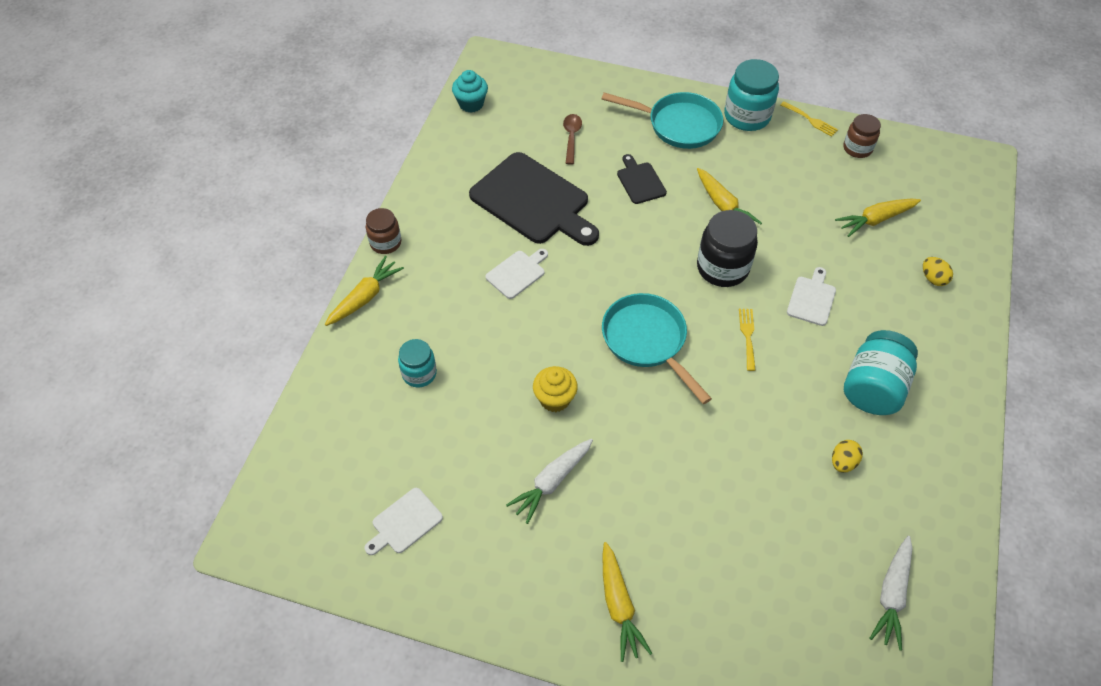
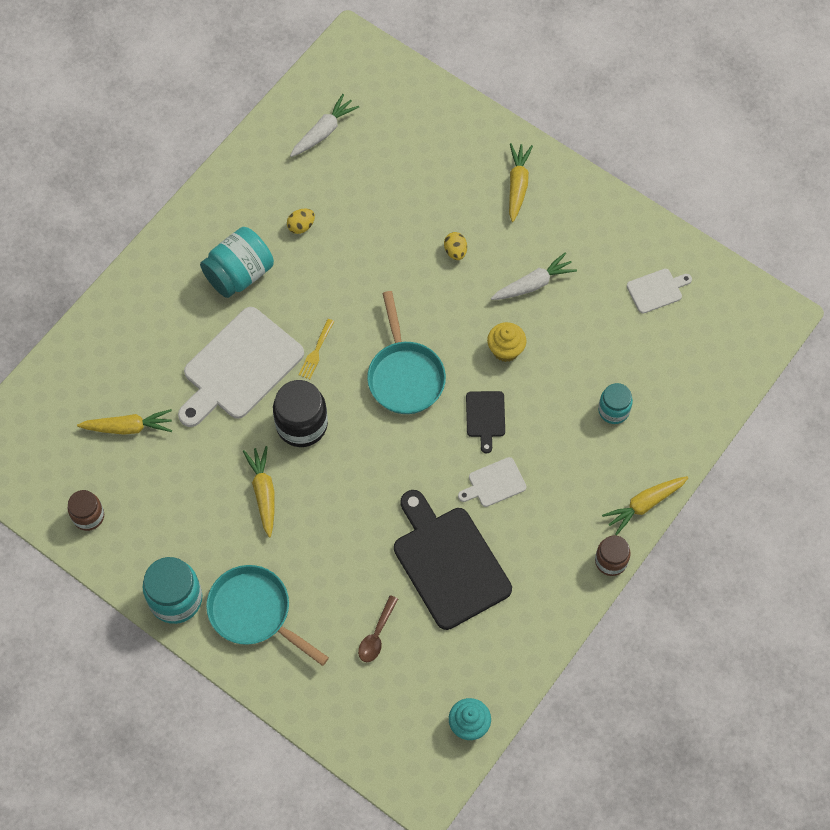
camera: 160 degrees left, 10 degrees up
(640, 181) = (331, 551): black cutting board -> black cutting board (485, 417)
(810, 120) = (111, 570): yellow fork -> none
(811, 299) = (239, 367): white cutting board -> white cutting board, size x2.13
(933, 278) = (119, 351): yellow egg -> yellow egg (455, 251)

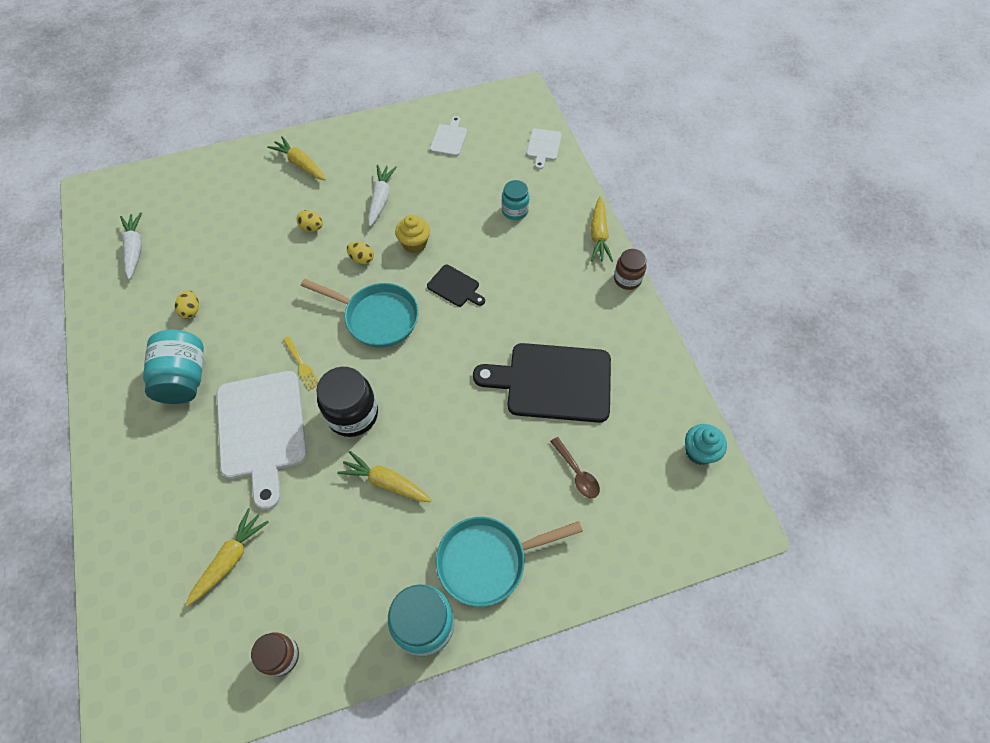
camera: 55 degrees left, 5 degrees down
(454, 318) = (362, 259): none -> yellow egg
(494, 483) = (512, 313): white cutting board -> white cutting board (543, 146)

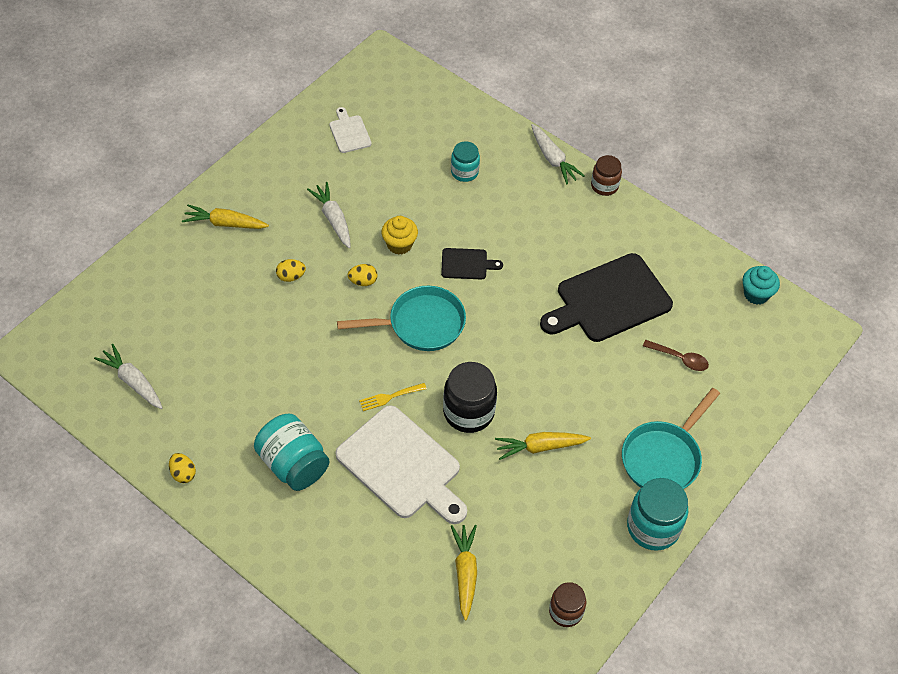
camera: 35 degrees left, 5 degrees down
(191, 310) = (244, 406): yellow egg -> yellow egg (183, 473)
(302, 365) = (389, 397): yellow fork -> yellow fork turned 135 degrees clockwise
(543, 146) = (443, 100): white cutting board -> none
(599, 235) = (553, 159): yellow carrot -> white carrot

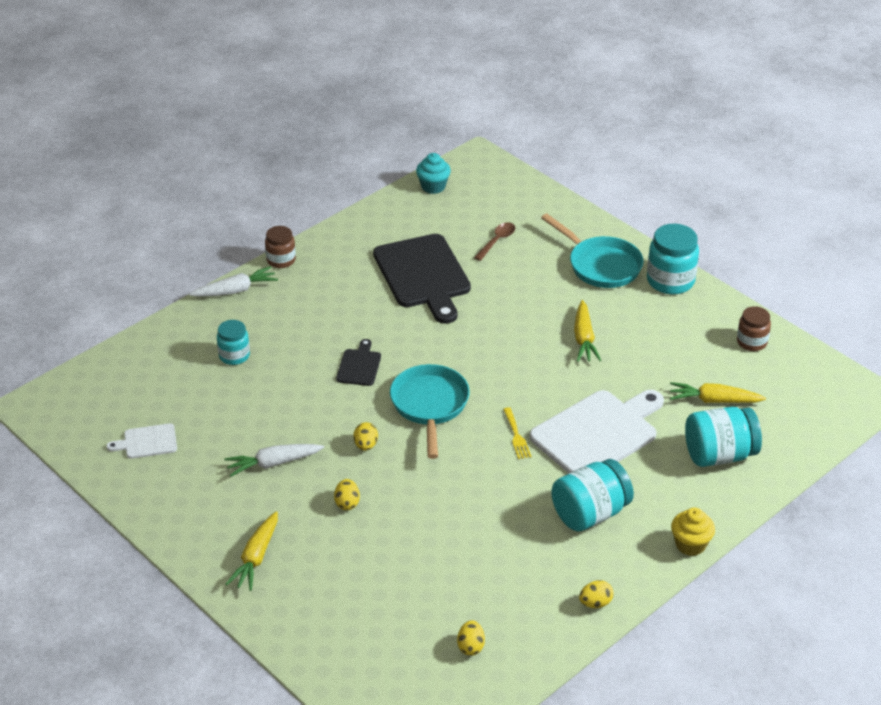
camera: 80 degrees left, 15 degrees down
(133, 382) = (471, 646): white carrot -> yellow egg
(384, 578) = (719, 455): none -> turquoise jar
(399, 244) = (322, 413): yellow cupcake -> yellow cupcake (690, 545)
(468, 412) = (540, 382): black jar -> none

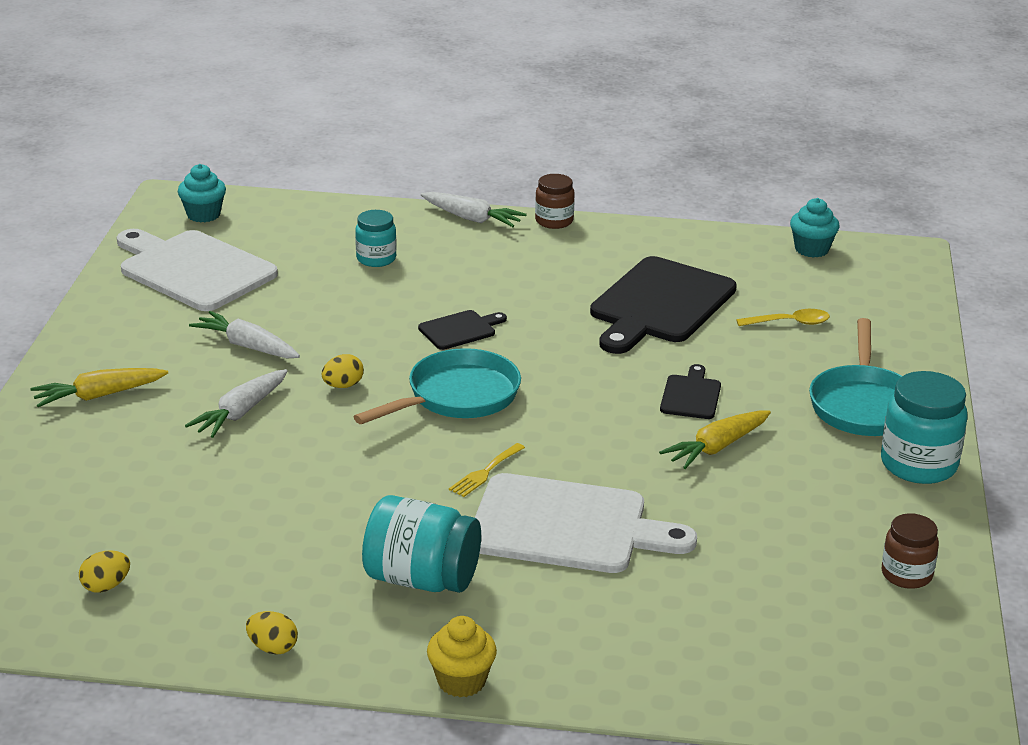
camera: 50 degrees right, 10 degrees down
(78, 402) = (203, 215): none -> turquoise cupcake
(147, 442) = (193, 270): white cutting board -> white cutting board, size x2.13
(347, 503) = (241, 412): yellow egg -> white carrot
(497, 241) = (789, 323): brown spoon -> yellow spoon
(526, 318) = (691, 395): none -> black cutting board
(714, 400) = (751, 590): yellow carrot -> none
(719, 455) = (656, 636): turquoise jar -> none

